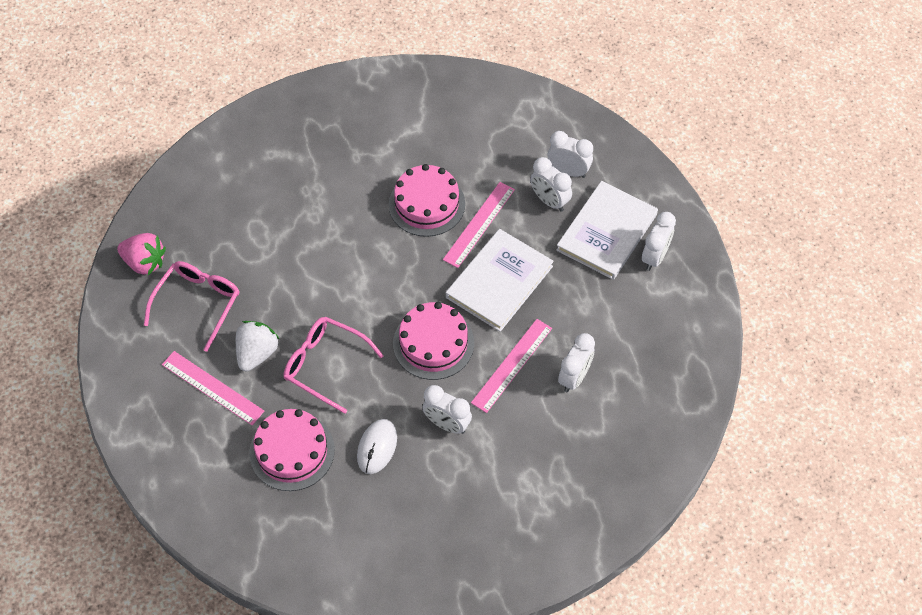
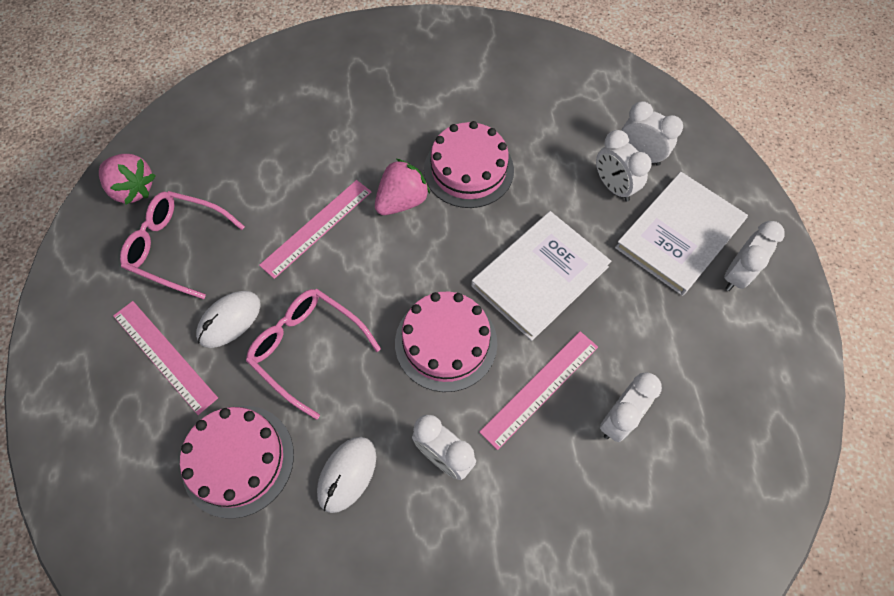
camera: 10 degrees right, 5 degrees up
(198, 303) = (178, 247): pink glasses -> pink glasses turned 105 degrees counterclockwise
(257, 353) = (229, 320): white strawberry -> white mouse
(376, 238) = (402, 201): none -> pink strawberry
(479, 224) = (526, 202): pink ruler -> pink ruler (317, 228)

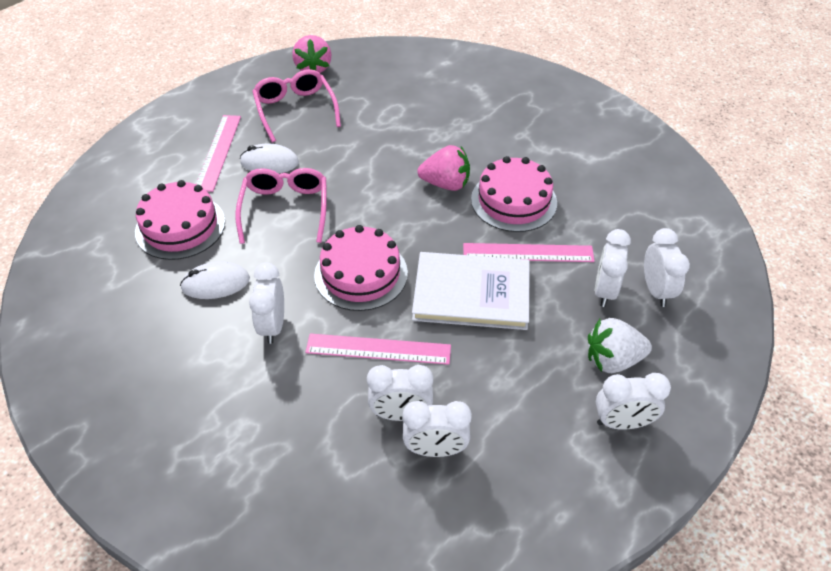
camera: 50 degrees right, 15 degrees down
(317, 228) = (377, 158): pink ruler -> pink ruler (528, 253)
(670, 418) = (435, 449): none -> white clock
(679, 235) = (612, 360): white book -> white strawberry

